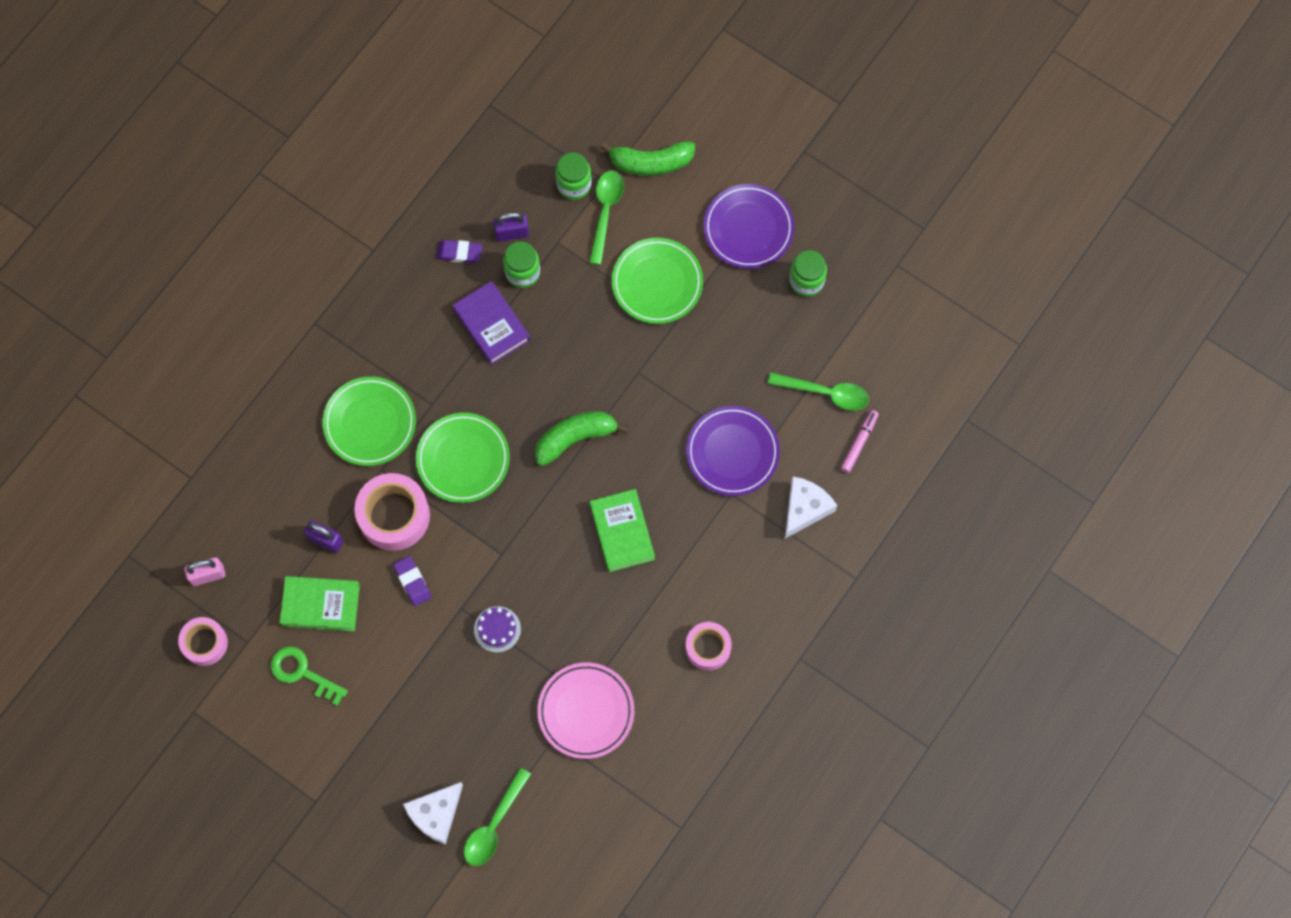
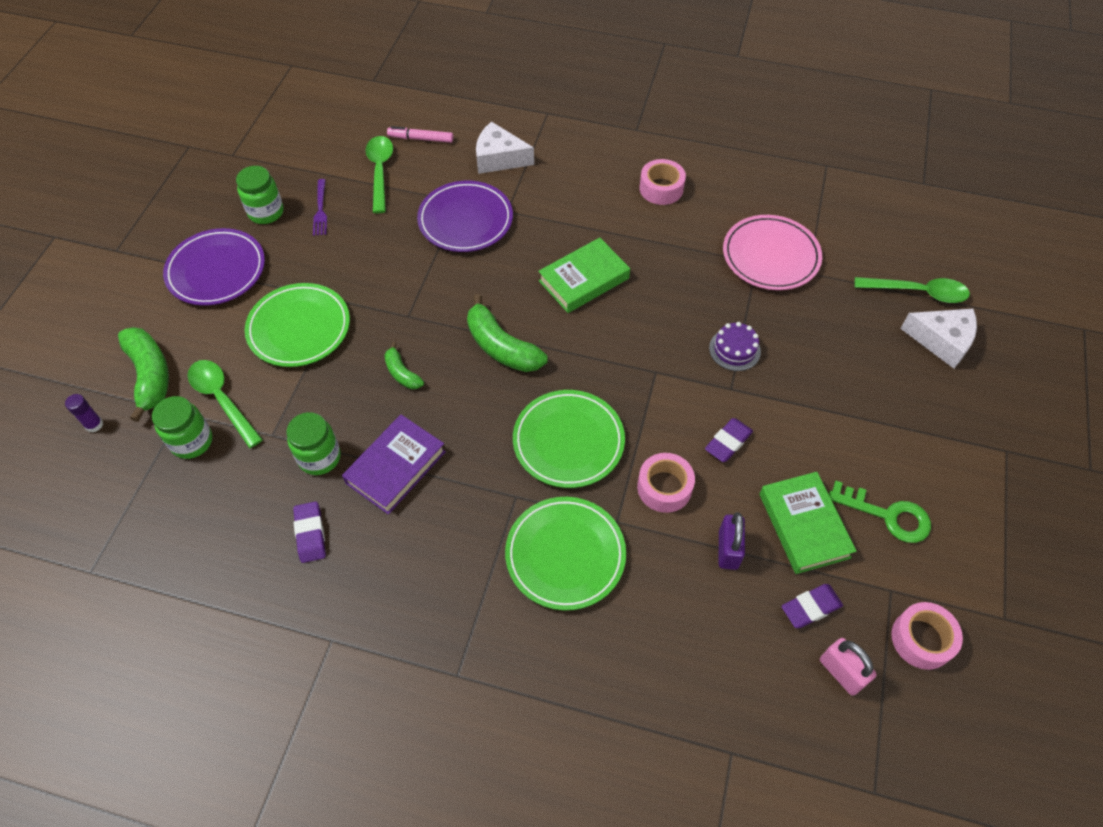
camera: 110 degrees left, 15 degrees down
(259, 577) = (810, 607): none -> purple eraser
(302, 673) = (887, 515): green key -> green key turned 75 degrees counterclockwise
(394, 515) = (664, 487): pink tape -> pink tape, size x0.62
(512, 233) = (270, 485): purple padlock -> none
(578, 352) = (402, 373): none -> green banana
(605, 212) = (222, 400): green spoon -> green spoon turned 60 degrees clockwise
(617, 118) = (94, 425): none -> purple glue stick
(792, 328) = (320, 210): none -> purple fork

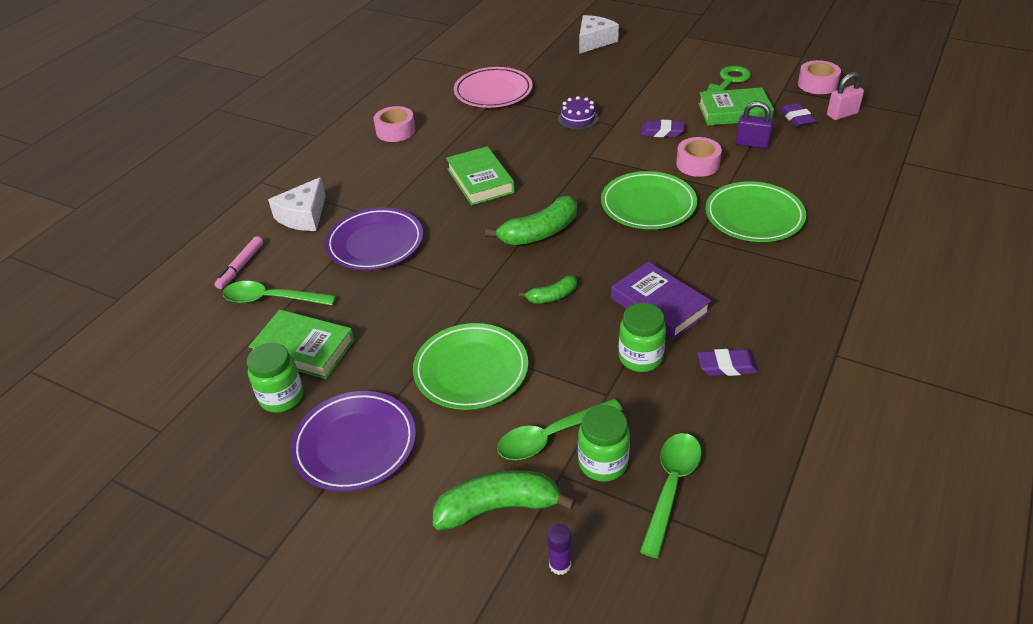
camera: 75 degrees left, 15 degrees down
(320, 210) = (304, 349): purple fork -> green book
(728, 442) = (661, 132): purple eraser -> purple eraser turned 45 degrees counterclockwise
(917, 292) = (550, 42): green spoon -> green spoon (671, 487)

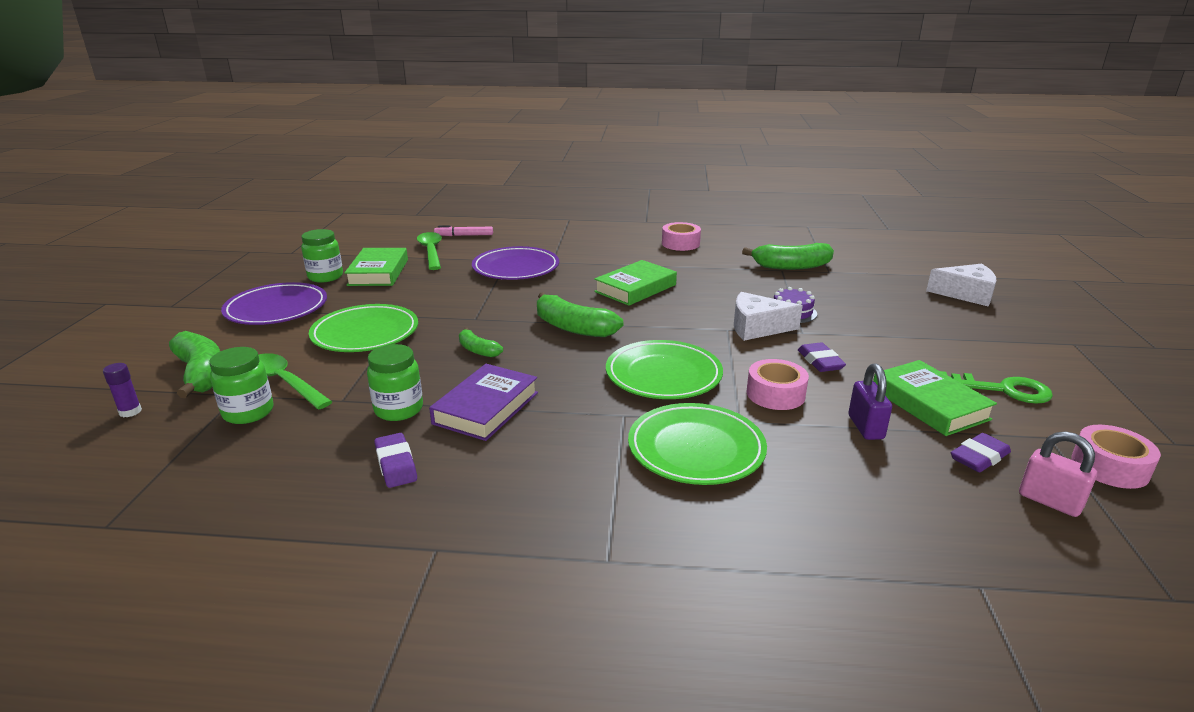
camera: 65 degrees right, 15 degrees down
(303, 216) = (536, 239): white cheese -> white cheese (757, 327)
(493, 92) = (791, 266): pink plate -> green banana
(671, 487) = (212, 454): green spoon -> none

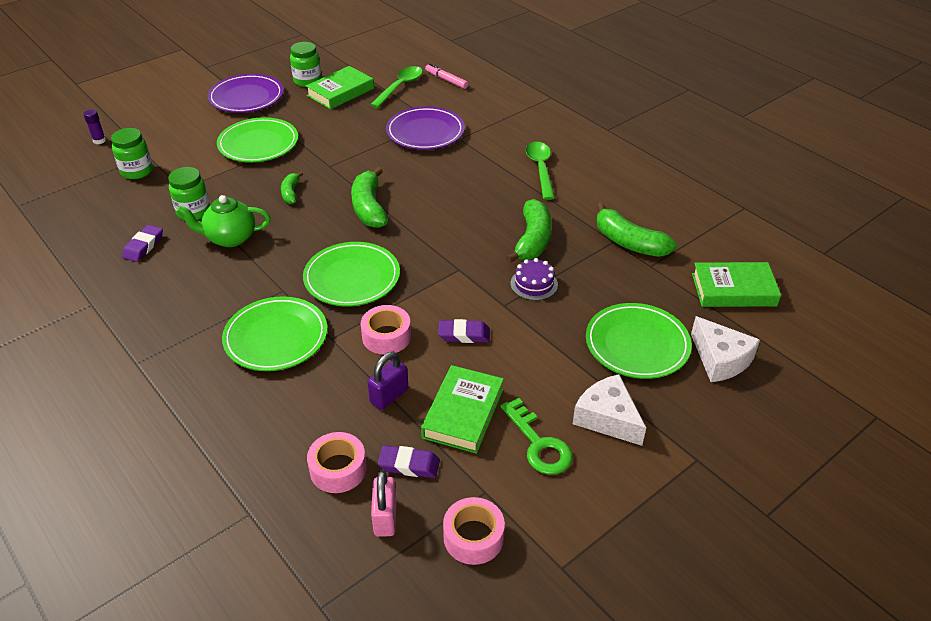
camera: 45 degrees right, 15 degrees up
(201, 374) = (153, 131): green banana -> green banana (532, 240)
(284, 382) = (176, 159): green spoon -> green spoon (540, 169)
(486, 408) = (230, 238): purple book -> green teapot
(635, 288) = (468, 196): green book -> green book (733, 290)
(680, 243) = (587, 169): pink tape -> pink tape (338, 469)
(757, 327) = (481, 281): white cheese -> white cheese (607, 418)
(820, 362) = (464, 334): purple eraser -> purple eraser turned 60 degrees clockwise
(917, 310) = (637, 344): none -> green plate

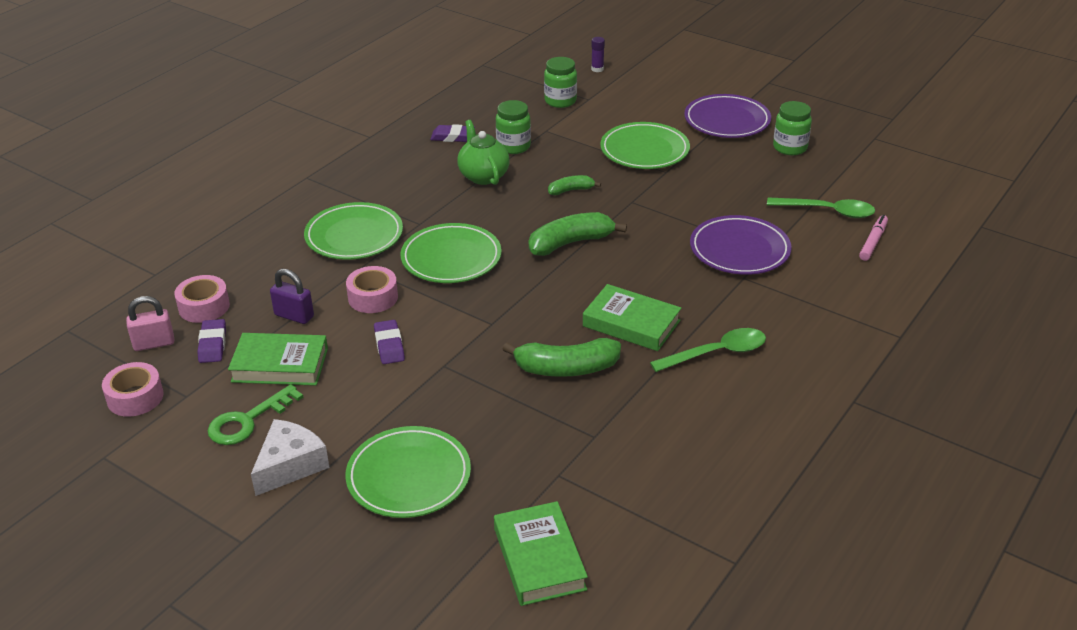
camera: 75 degrees right, 5 degrees down
(340, 92) = (783, 174): green book -> green book (631, 323)
(534, 284) = (487, 381): purple cake -> none
(629, 242) = (597, 450): green banana -> none
(720, 359) = (402, 552): white cheese -> none

